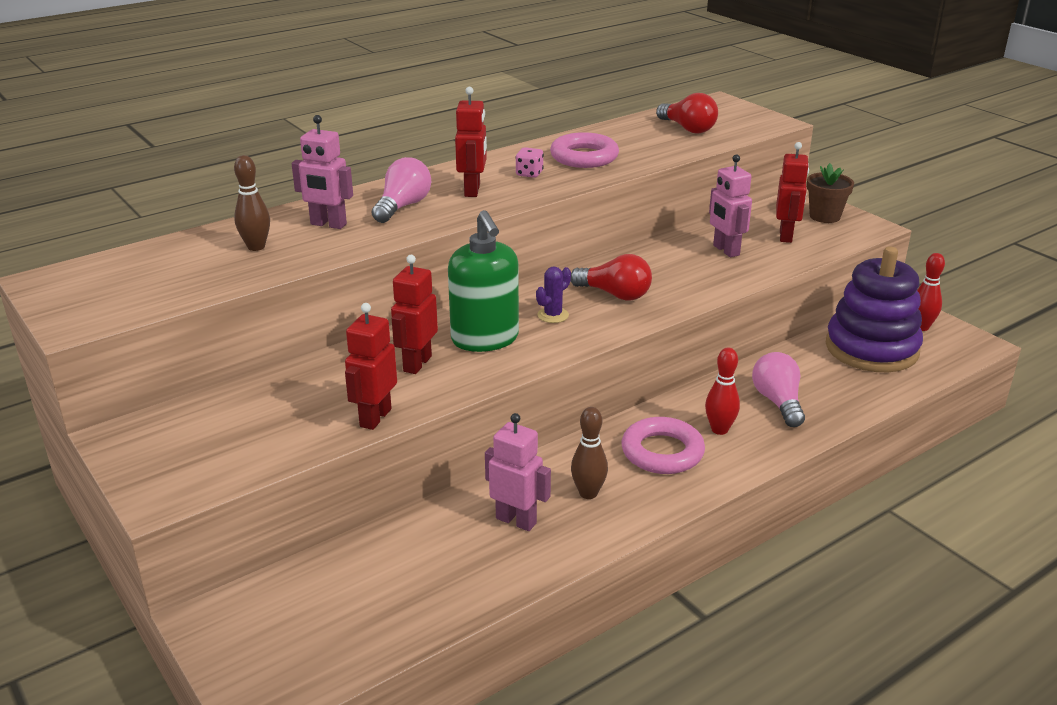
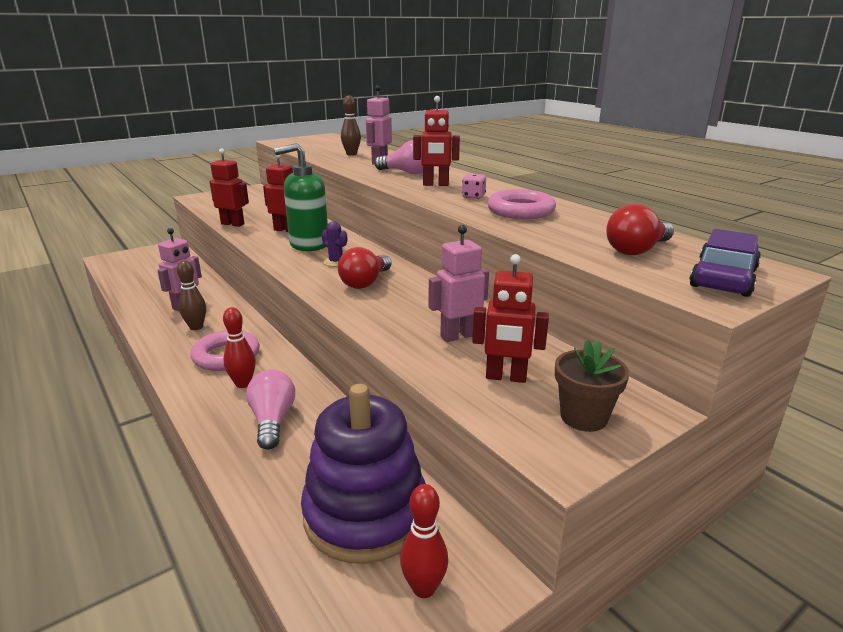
camera: 90 degrees right, 5 degrees down
(737, 114) = (723, 278): none -> purple car
(778, 402) = (272, 421): pink light bulb -> pink light bulb turned 90 degrees counterclockwise

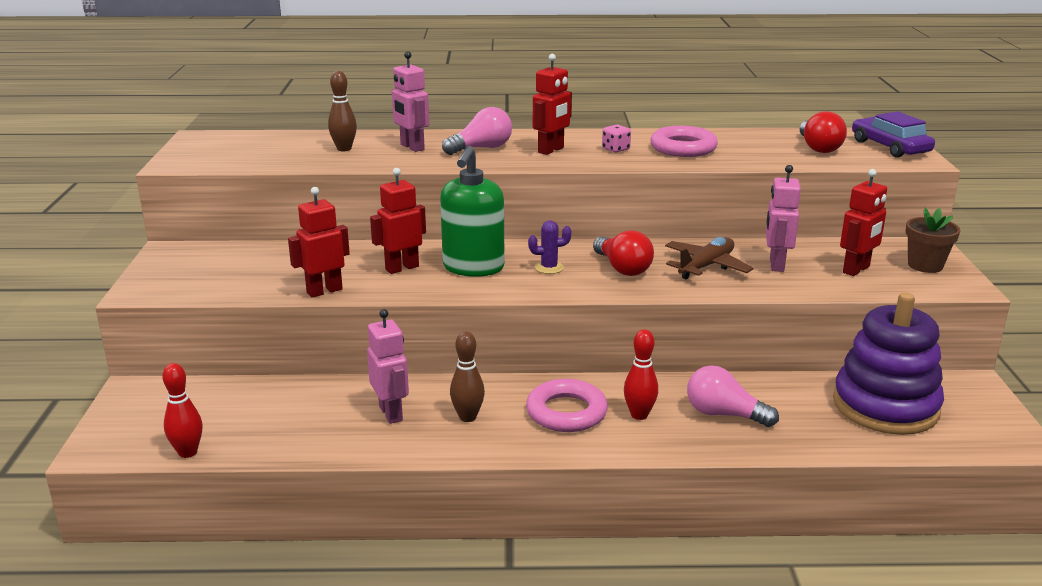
camera: 55 degrees left, 0 degrees up
(411, 309) = (706, 266): none -> brown plane
(424, 588) = (971, 407): red bowling pin -> red bowling pin (188, 452)

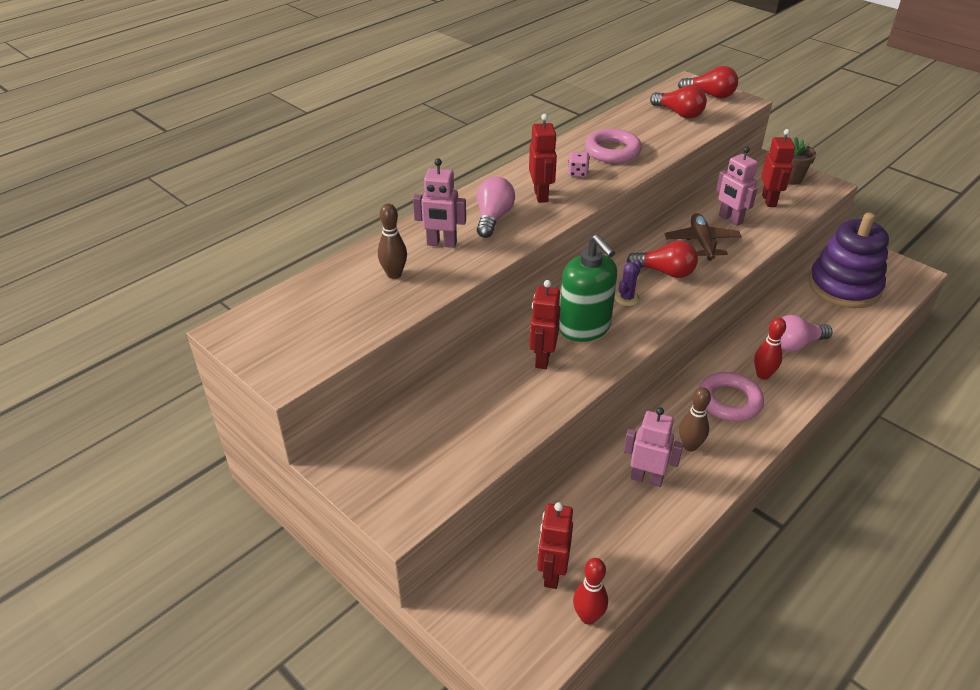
camera: 45 degrees left, 15 degrees up
(324, 291) = (534, 416): red robot -> red robot (552, 573)
(890, 147) = (710, 95): purple car -> red light bulb

